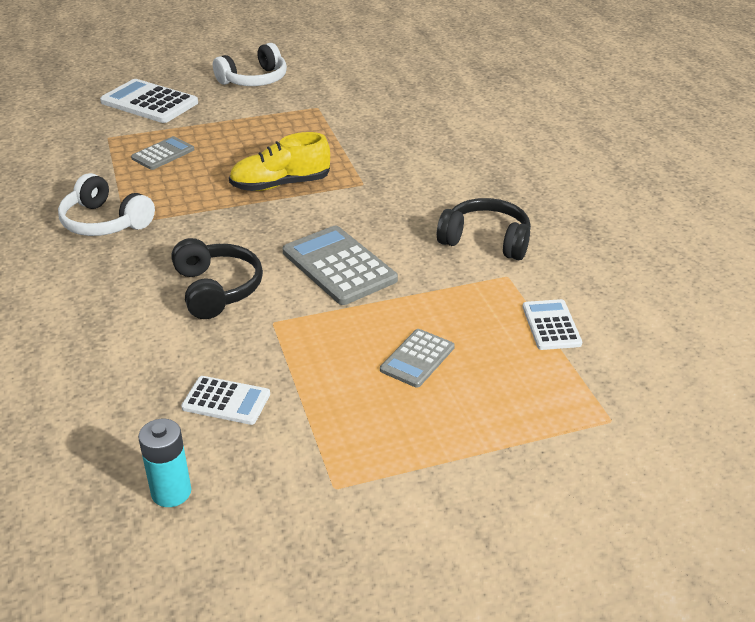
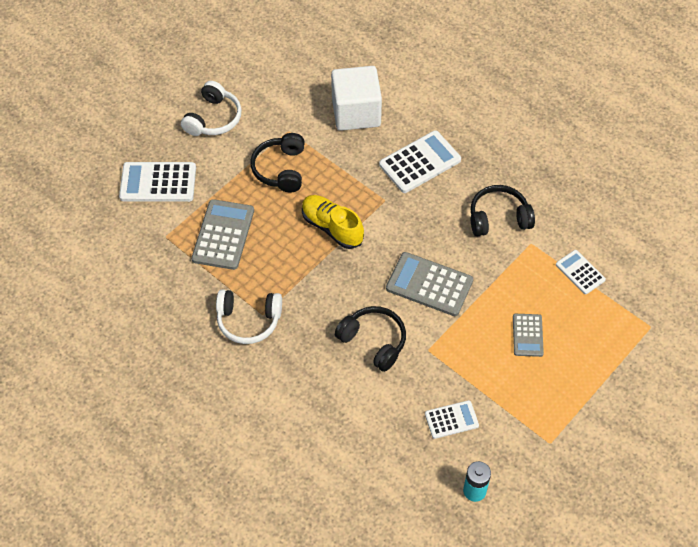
camera: 30 degrees left, 20 degrees up
(163, 154) = (223, 235): grey calculator -> grey calculator, size x1.70
(278, 129) = (280, 169): none -> black headphones
(280, 185) = (332, 227): yellow shoe -> yellow shoe turned 90 degrees clockwise
(403, 115) = (356, 112): none -> white cube
(435, 169) = (420, 162): none -> white calculator

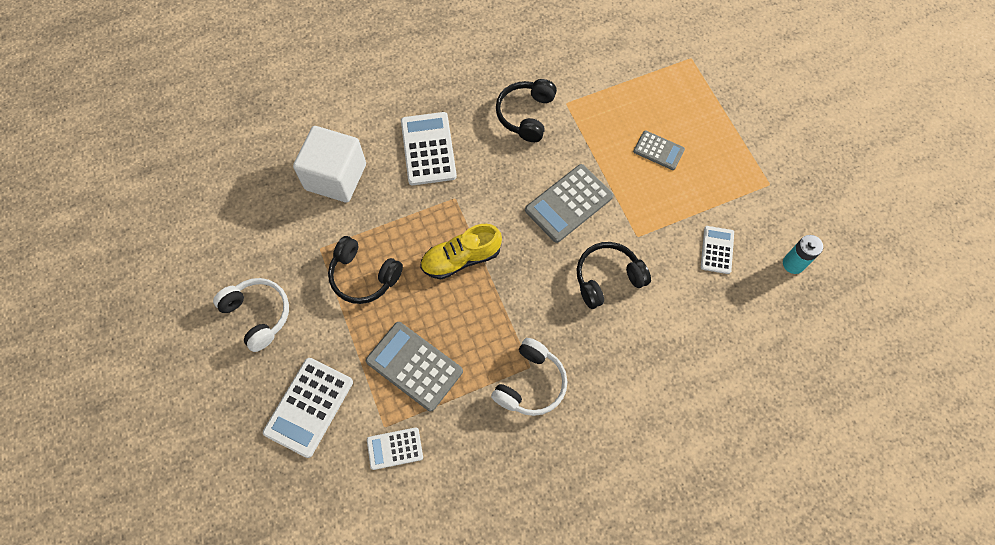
camera: 65 degrees left, 10 degrees up
(580, 272) = (614, 81): white calculator -> white calculator (395, 448)

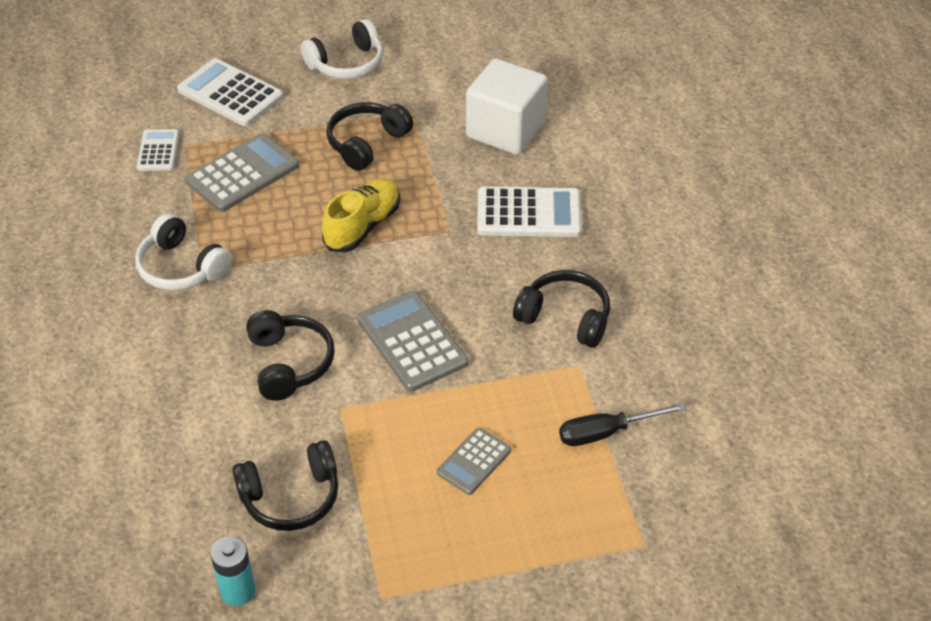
camera: 100 degrees right, 20 degrees down
(461, 259) = (363, 226): yellow shoe -> yellow shoe turned 45 degrees clockwise
(616, 83) = (606, 432): none -> black screwdriver
(717, 250) = (291, 497): white calculator -> black headphones

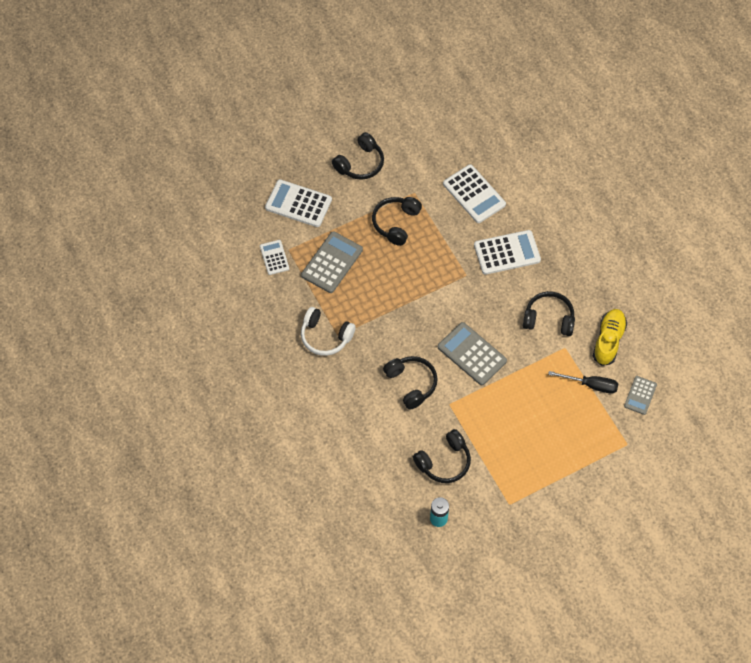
camera: 15 degrees left, 15 degrees up
(347, 63) = (360, 163): white headphones -> black headphones
(363, 226) = (416, 284): yellow shoe -> yellow shoe (608, 341)
(474, 461) = (529, 418): grey calculator -> grey calculator (640, 395)
(505, 130) = (474, 194): white cube -> white calculator
(606, 432) = (591, 385): black screwdriver -> black screwdriver turned 135 degrees counterclockwise

